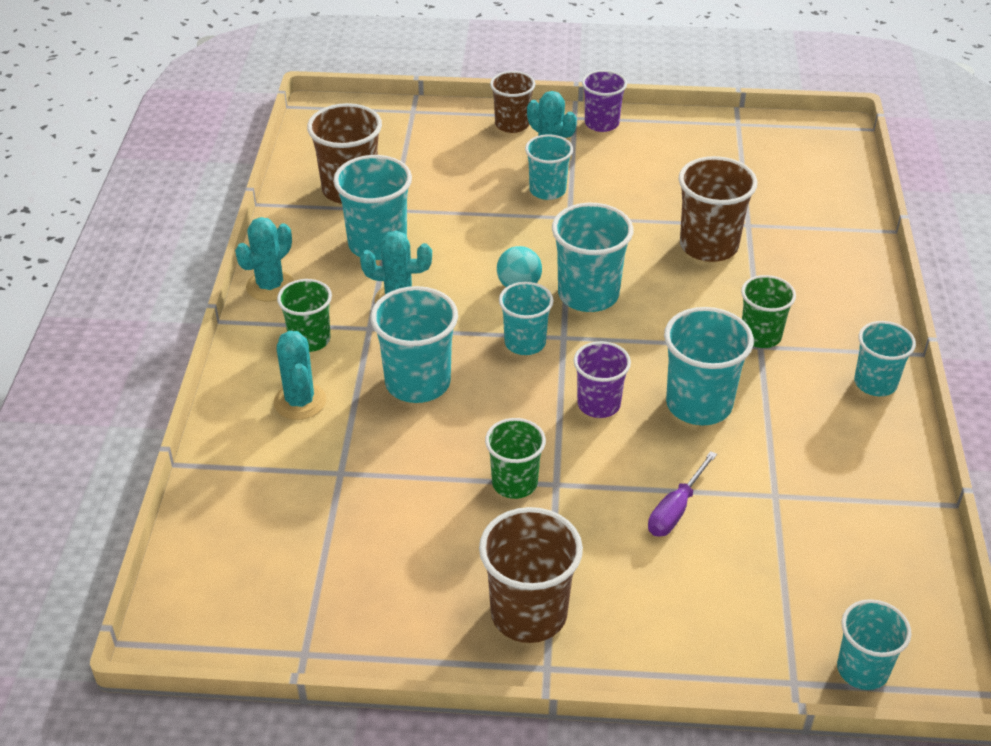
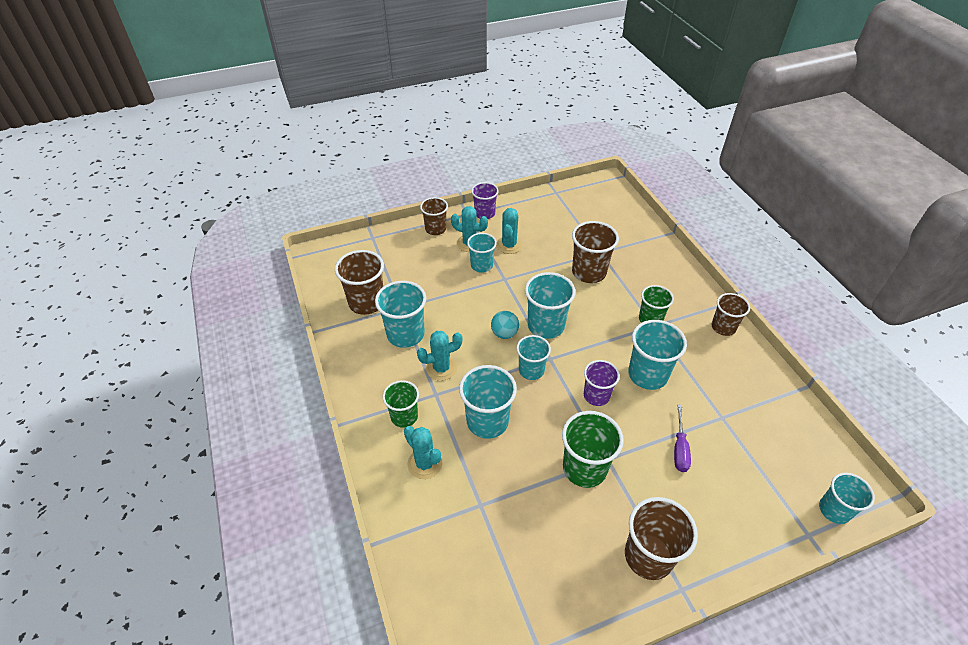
camera: 25 degrees left, 5 degrees up
(270, 286) = (356, 387): turquoise cactus -> turquoise cactus (509, 245)
(514, 483) = (584, 468): green cup -> green cup, size x1.53
(875, 383) = (723, 327): turquoise cup -> brown cup

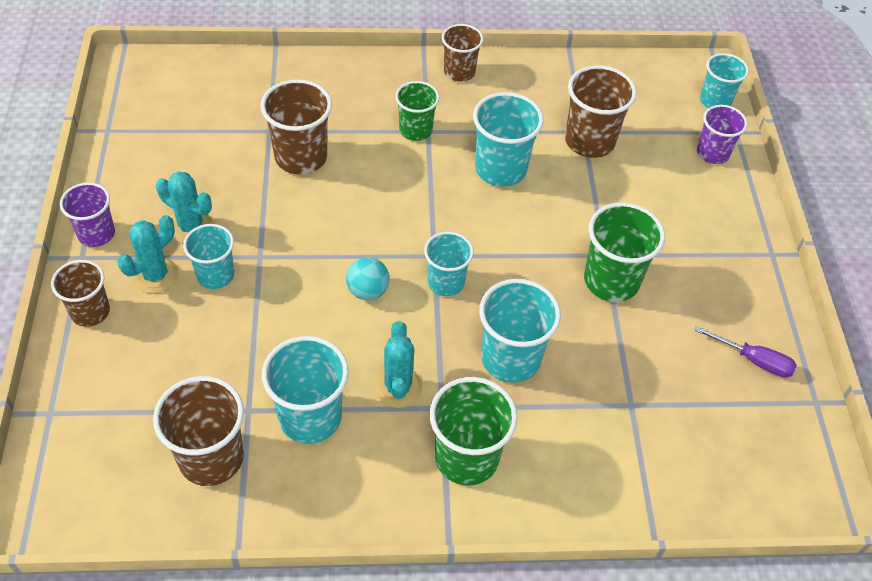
camera: 75 degrees left, 5 degrees up
(404, 416) = (466, 457): green cup -> green cup, size x1.53
(425, 463) = (553, 451): turquoise cactus -> none
(546, 326) = (375, 239): turquoise cup -> none
(596, 395) = (512, 230): purple cup -> purple cup (712, 153)
(648, 556) = (732, 266): brown cup -> brown cup (589, 141)
(679, 448) = (611, 184): purple screwdriver -> purple screwdriver (753, 360)

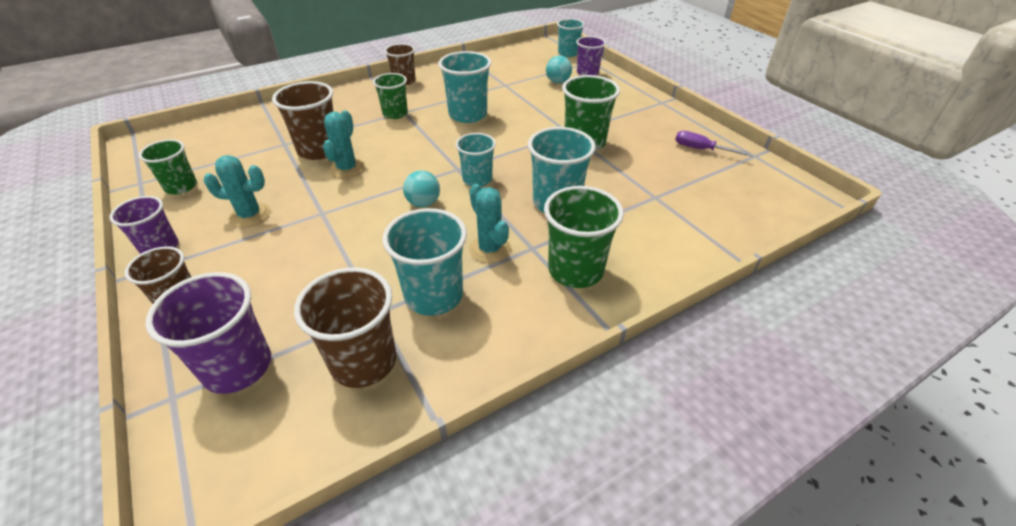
camera: 25 degrees left, 10 degrees down
(109, 408) = (237, 367): none -> purple cup
(143, 154) = (181, 186): none -> green cup
(155, 275) = (234, 255): turquoise cactus -> turquoise cactus (347, 168)
(215, 275) = (290, 237): turquoise cup -> none
(589, 141) = (512, 87): brown cup -> none
(658, 155) = (558, 82): none -> turquoise ball
(753, 360) = (701, 149): purple screwdriver -> purple screwdriver turned 150 degrees counterclockwise

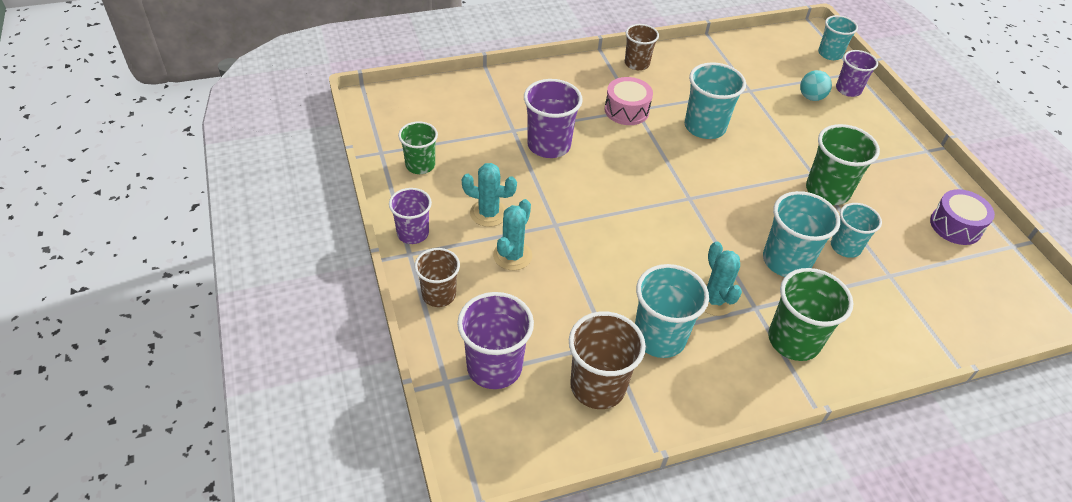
camera: 10 degrees right, 5 degrees up
(319, 150) = (549, 145): brown cup -> purple cup
(347, 168) = (578, 175): turquoise cactus -> turquoise cactus (512, 256)
(395, 114) = (626, 110): green cup -> pink drum
(423, 203) = (653, 234): turquoise ball -> none
(477, 179) = (708, 216): turquoise cup -> turquoise cup (845, 247)
(701, 149) = (955, 226): purple screwdriver -> purple drum

